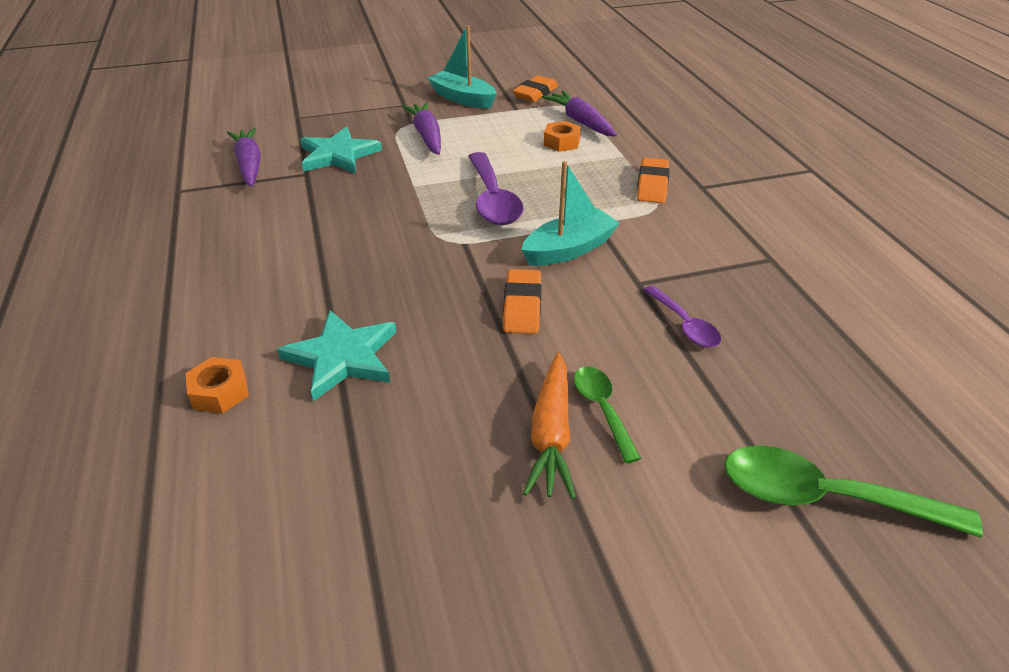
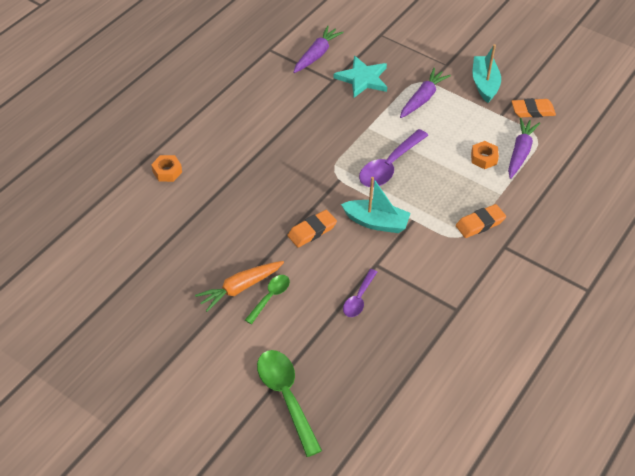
camera: 50 degrees right, 10 degrees up
(342, 357) = (220, 193): turquoise star -> none

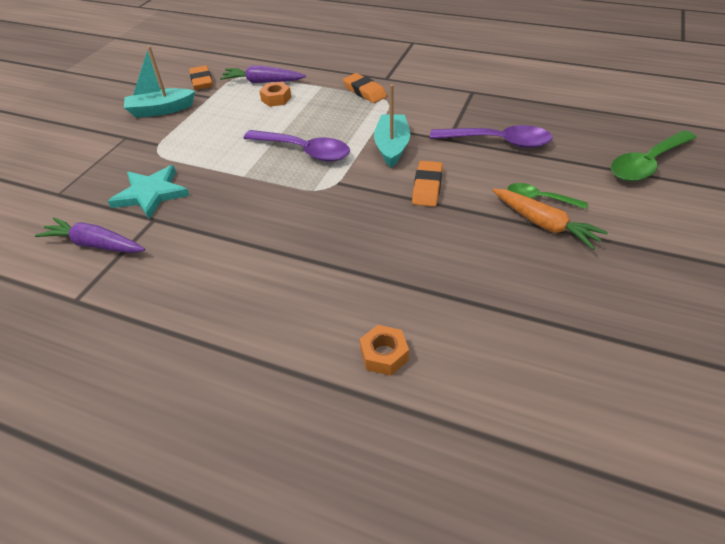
camera: 100 degrees left, 5 degrees down
(312, 231) = (427, 187): orange eraser -> orange eraser turned 60 degrees clockwise
(359, 299) = (498, 142): purple spoon -> purple spoon, size x1.72
(423, 98) = (187, 145): purple carrot -> none

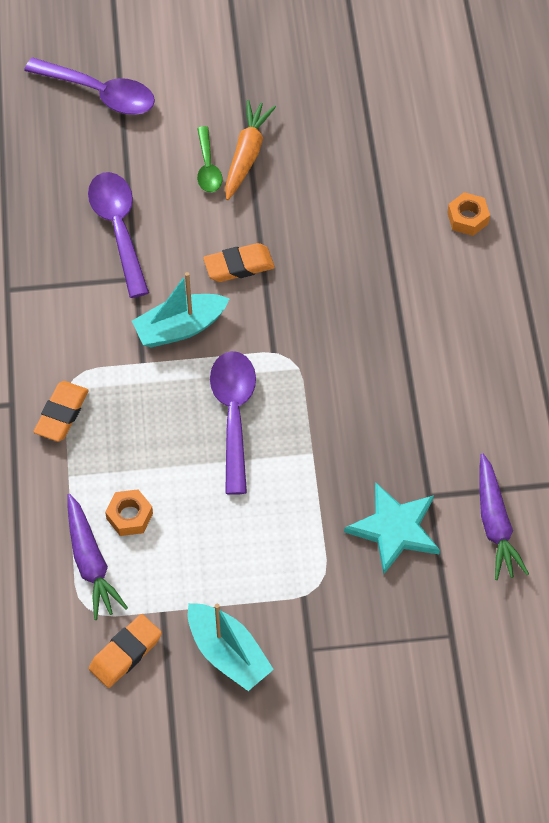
camera: 120 degrees left, 15 degrees up
(647, 164) = (100, 93): green spoon -> purple spoon

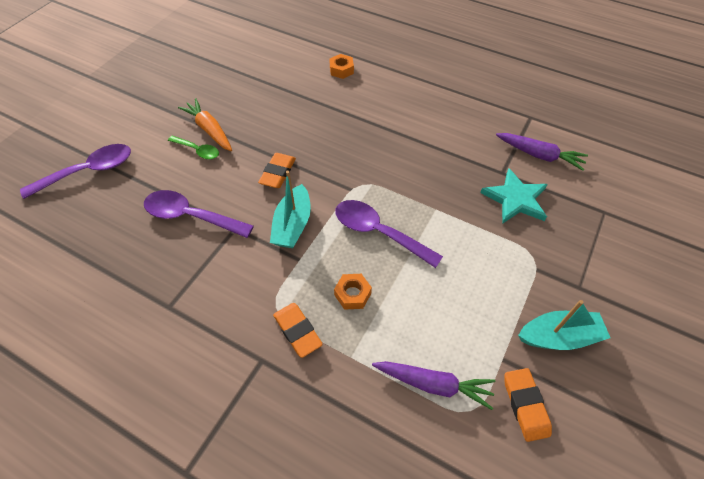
camera: 55 degrees left, 5 degrees down
(129, 516) = (412, 335): orange nut -> orange nut (352, 294)

